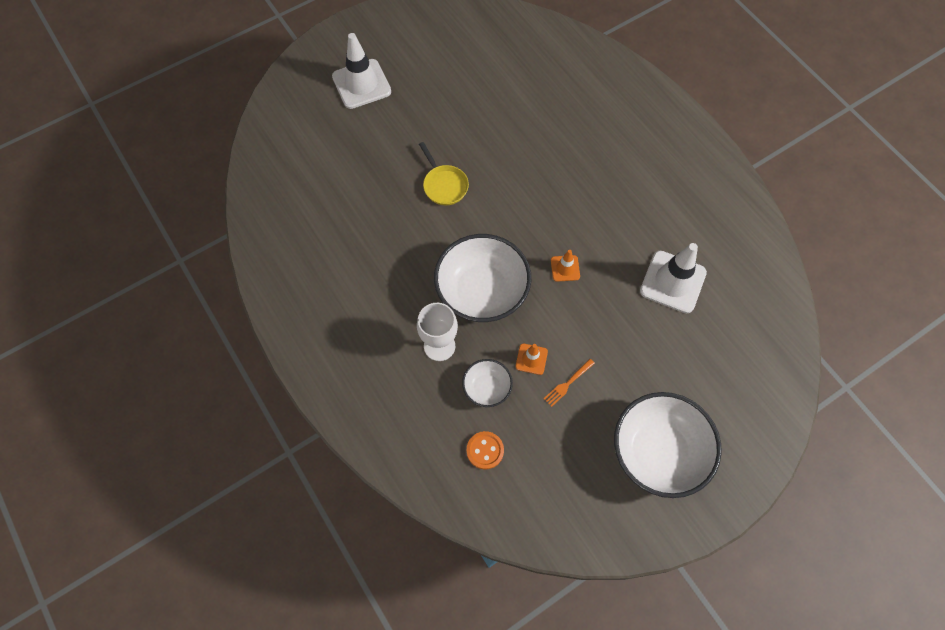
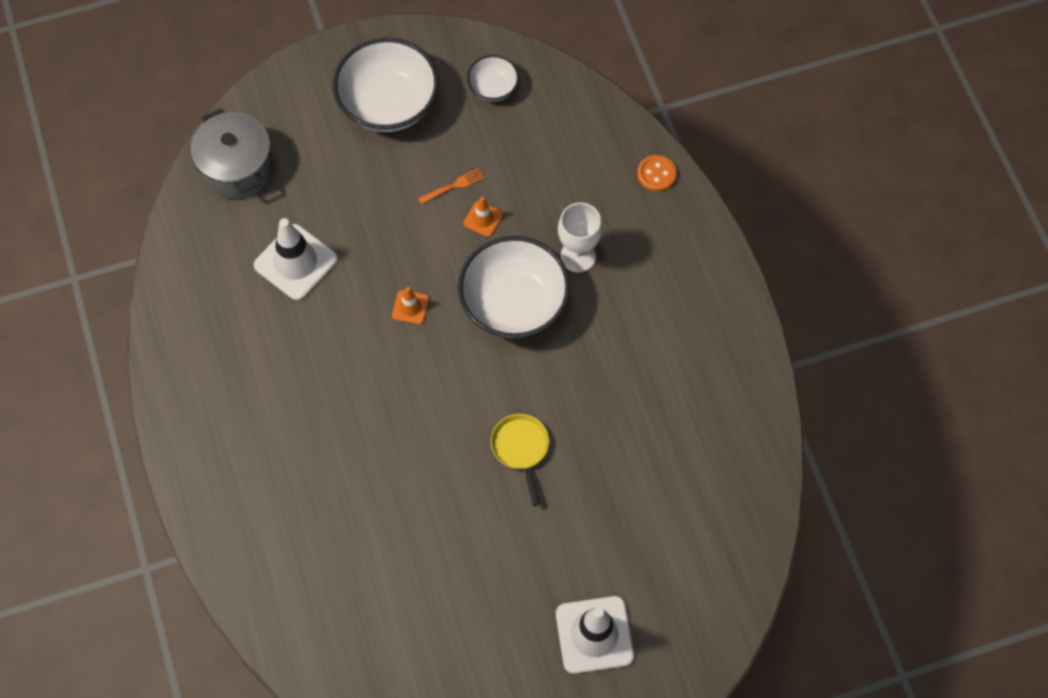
camera: 165 degrees left, 0 degrees up
(485, 450) = (559, 145): orange button -> orange button (656, 174)
(487, 388) = (539, 202): white bowl -> white bowl (493, 88)
(762, 352) = (237, 167): none -> grey pot

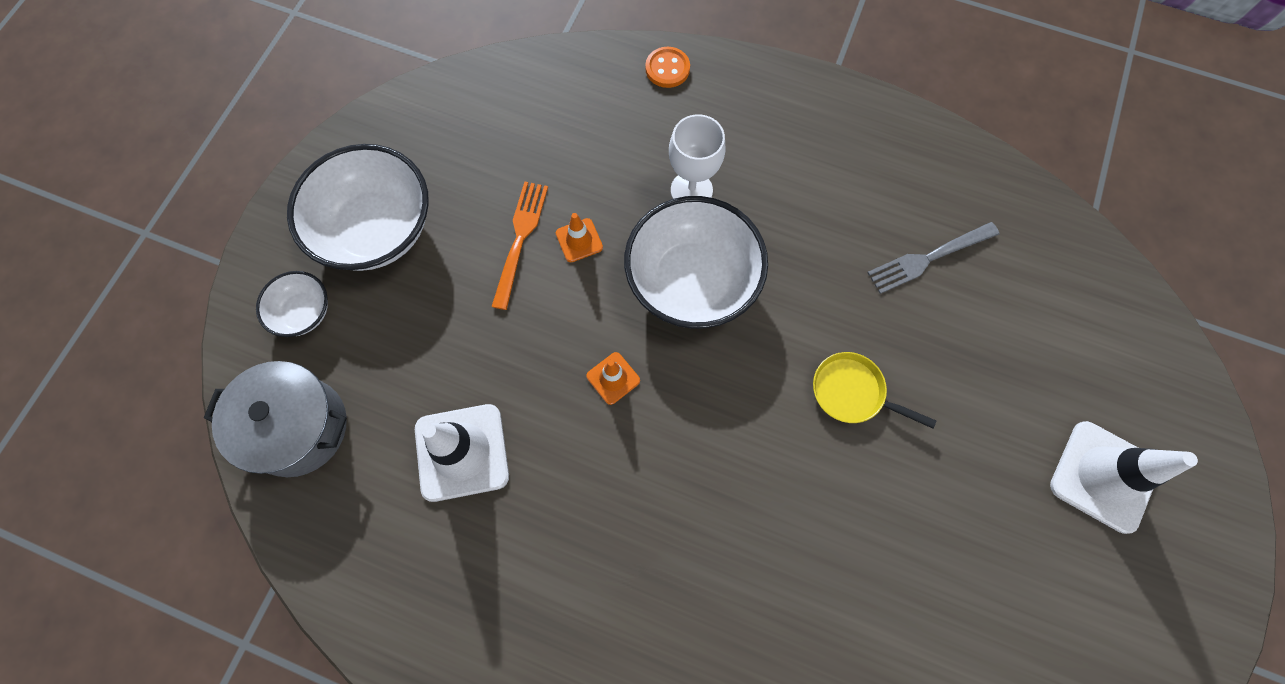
camera: 50 degrees left, 5 degrees up
(453, 186) = (520, 239): orange fork -> orange fork, size x1.63
(493, 88) = (452, 129): white bowl -> white bowl (303, 312)
(659, 432) = (928, 258): none -> grey fork

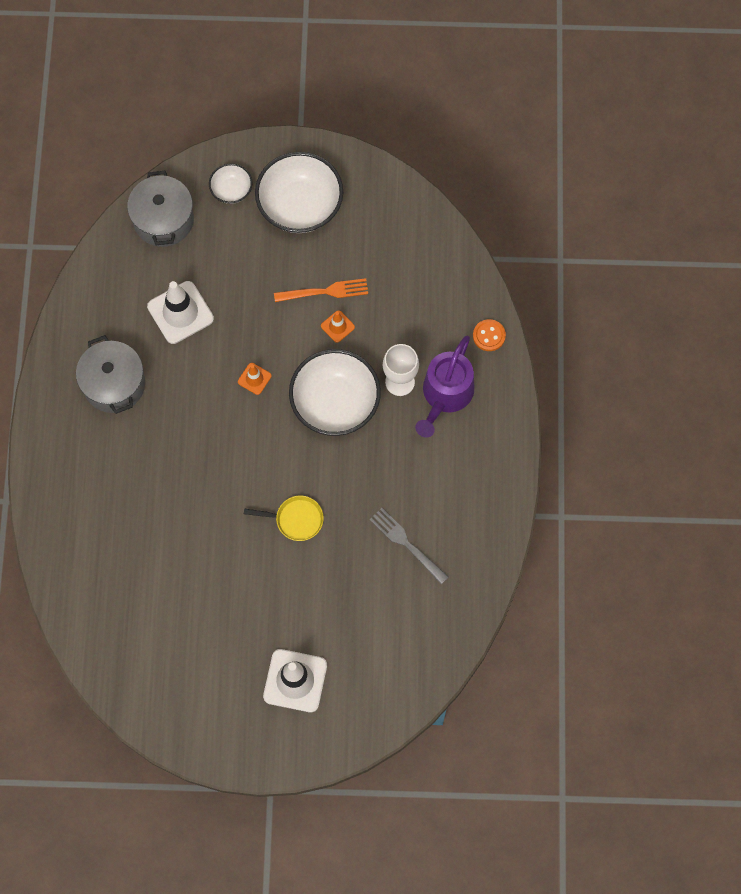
camera: 70 degrees right, 0 degrees up
(537, 600) = (114, 384): none -> grey pot
(729, 143) = (445, 394): none -> purple watering can
(852, 392) = (296, 519): yellow pan -> yellow pan turned 90 degrees clockwise

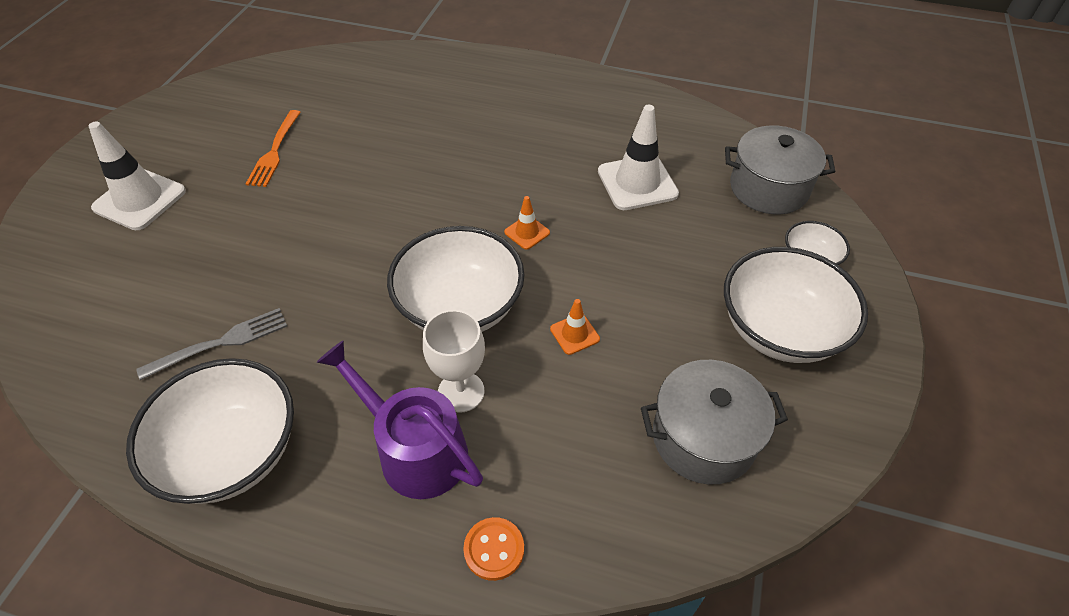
camera: 105 degrees right, 20 degrees down
(114, 384) = (563, 120): grey pot -> grey pot (703, 438)
(296, 519) = (325, 236): yellow pan -> none
(325, 291) = (634, 331): orange fork -> orange fork (275, 151)
(477, 496) = (232, 453): none -> white bowl

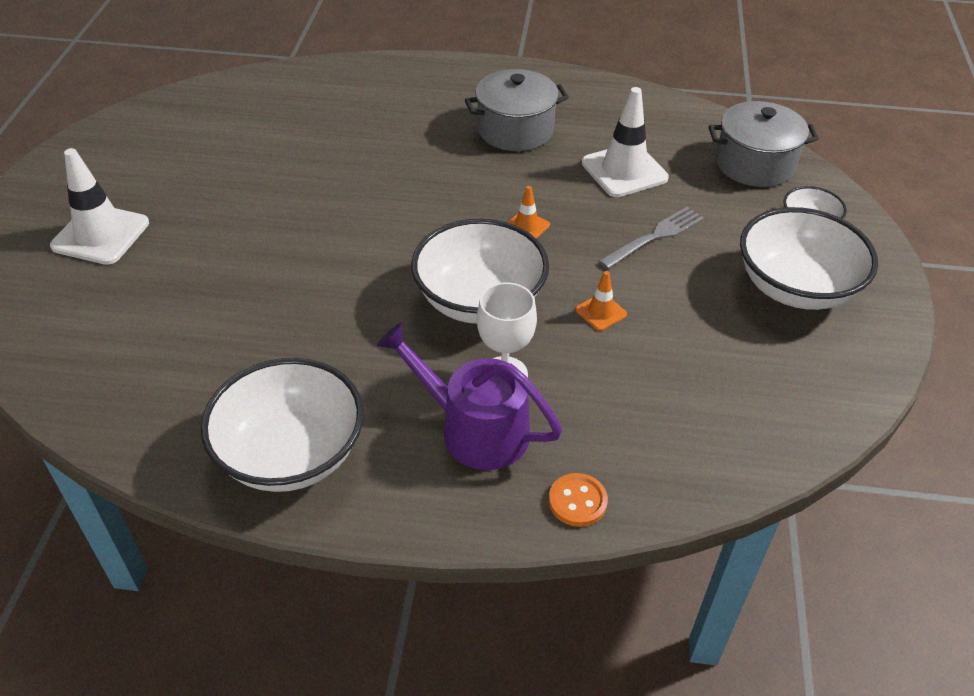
camera: 10 degrees left, 5 degrees down
(220, 343) = (242, 359): grey fork -> grey fork (655, 237)
(275, 151) = (233, 174): orange fork -> none
(703, 438) = (747, 386): grey pot -> grey pot (515, 130)

